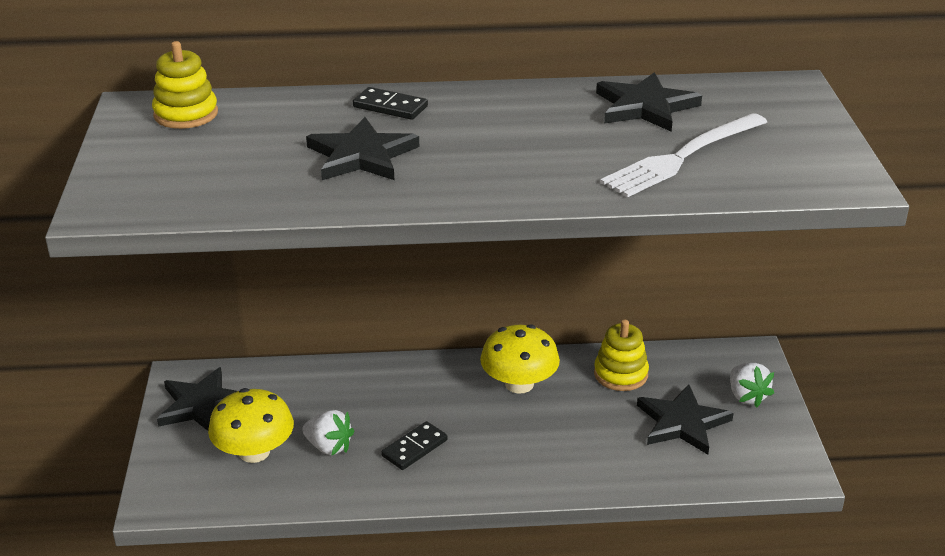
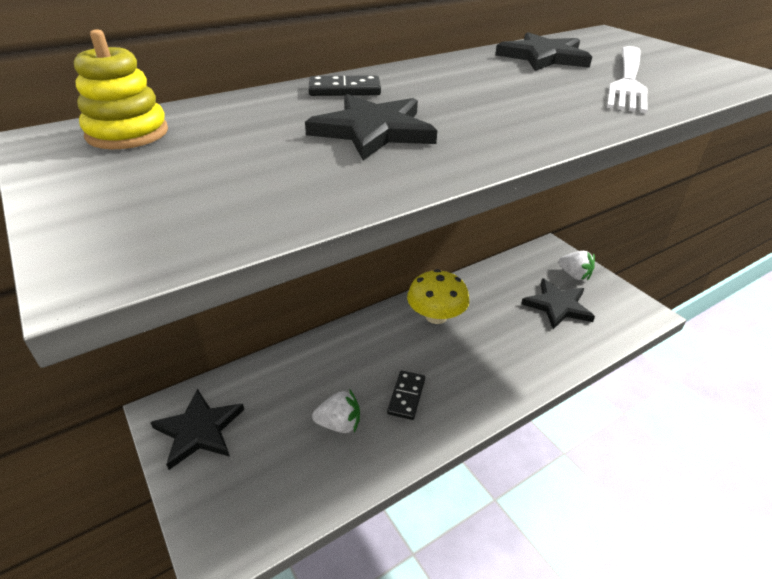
camera: 30 degrees left, 5 degrees up
(254, 452) = (278, 457): yellow mushroom -> none
(620, 374) = (492, 286): yellow stacking toy -> none

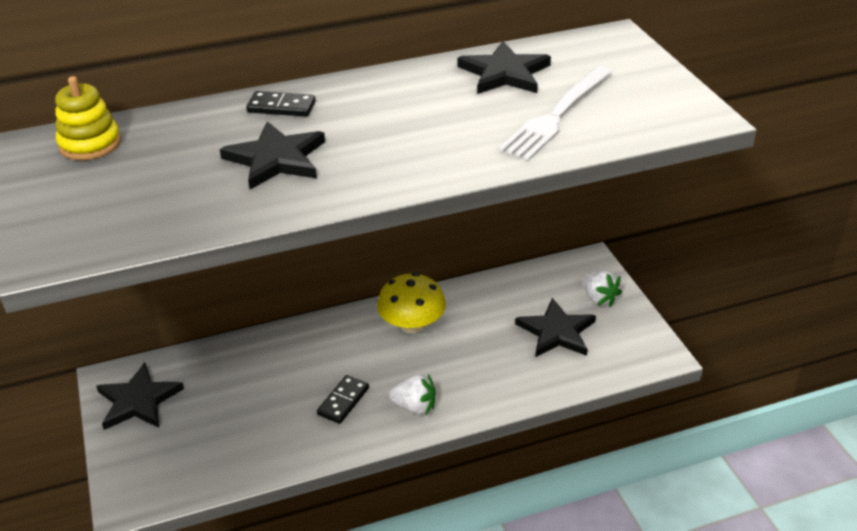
camera: 15 degrees right, 0 degrees up
(339, 424) = (267, 416): white strawberry -> white strawberry (415, 407)

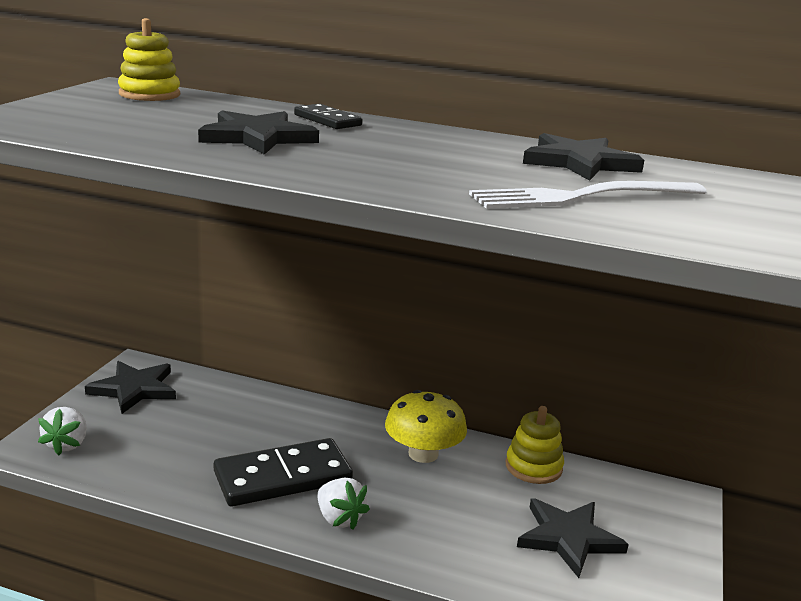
camera: 35 degrees right, 15 degrees down
(343, 401) = (283, 477): black domino -> black domino, size x1.93
(488, 292) = (533, 467): none -> yellow stacking toy
(599, 298) = (656, 535): white strawberry -> white strawberry (67, 444)

